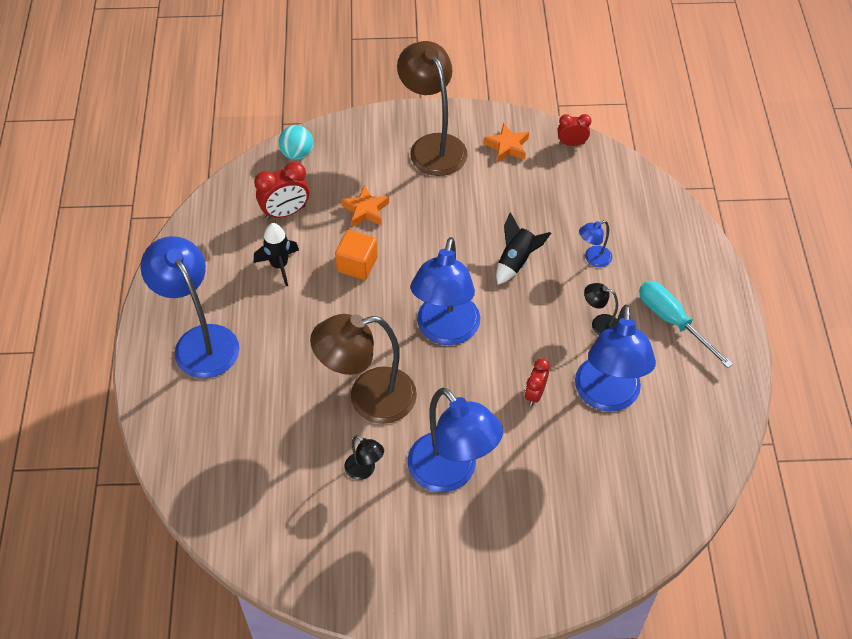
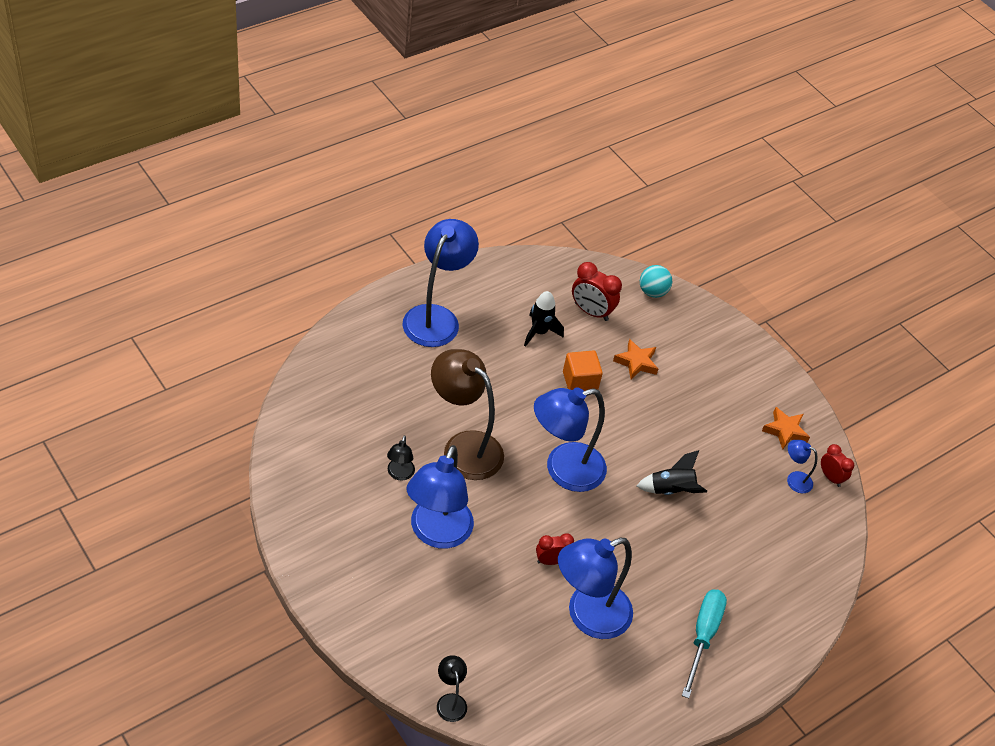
camera: 50 degrees right, 5 degrees down
(433, 146) = (739, 377): brown lamp -> none
(593, 259) = (719, 546): blue lamp -> blue lamp (794, 479)
(599, 324) = (656, 579): black lamp -> black lamp (450, 701)

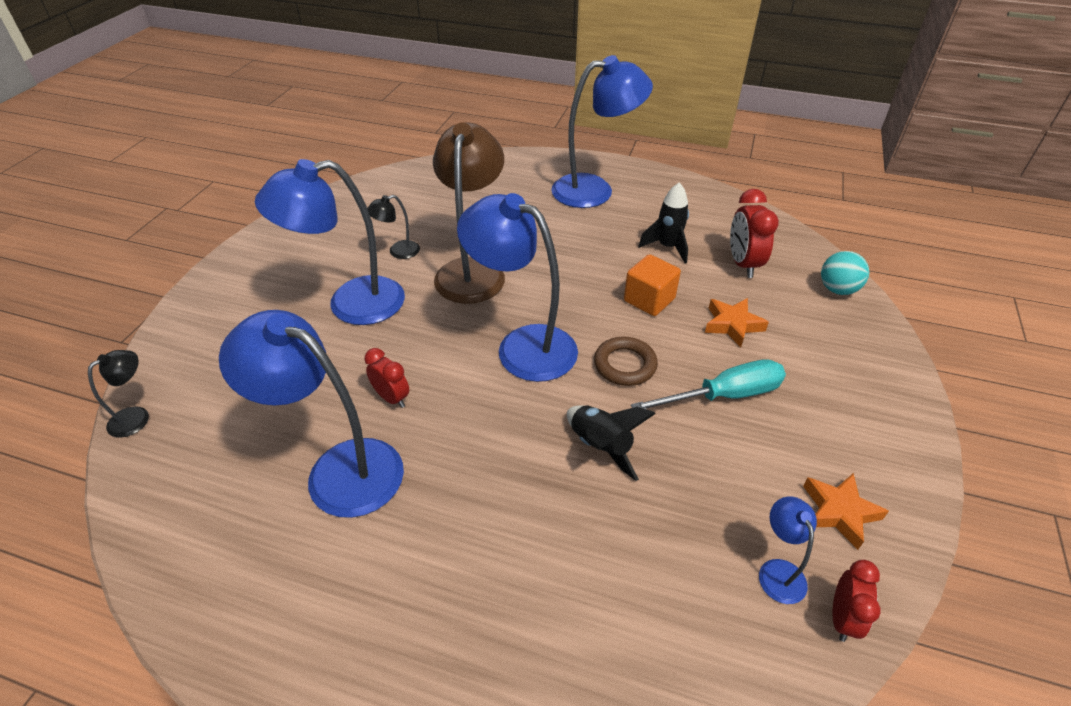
camera: 60 degrees right, 5 degrees down
(623, 435) = (625, 365): none -> brown ring
(703, 636) = (402, 612): turquoise screwdriver -> turquoise screwdriver (724, 395)

